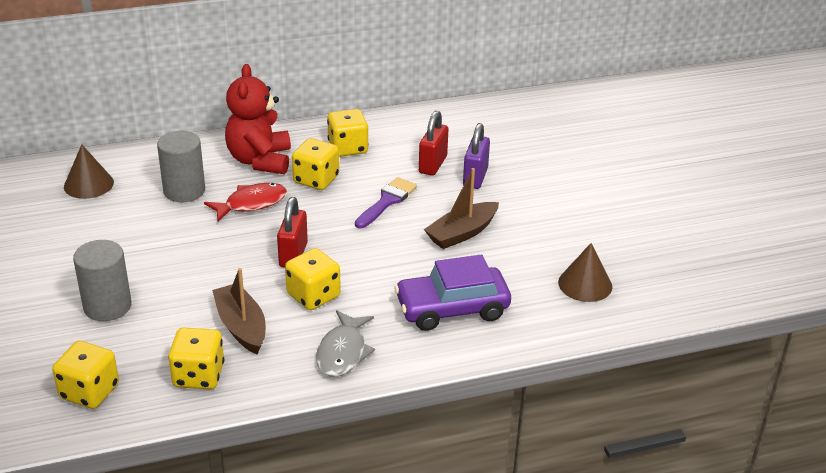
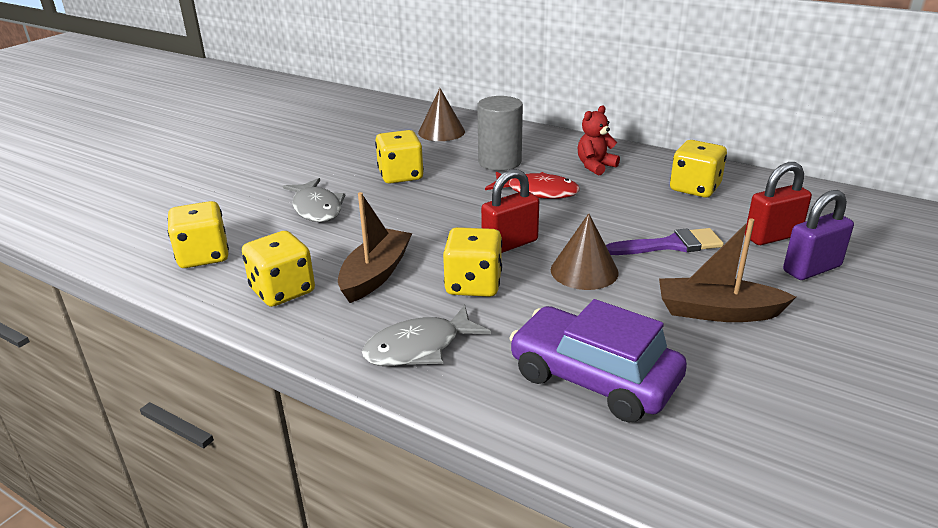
camera: 50 degrees right, 5 degrees down
(107, 306) = (316, 208): grey cylinder -> grey fish
(260, 160) = (595, 166): red teddy bear -> red teddy bear, size x0.54
(316, 180) = (624, 199): yellow dice -> yellow dice (400, 176)
(585, 284) = (824, 460): brown cone -> brown cone (584, 271)

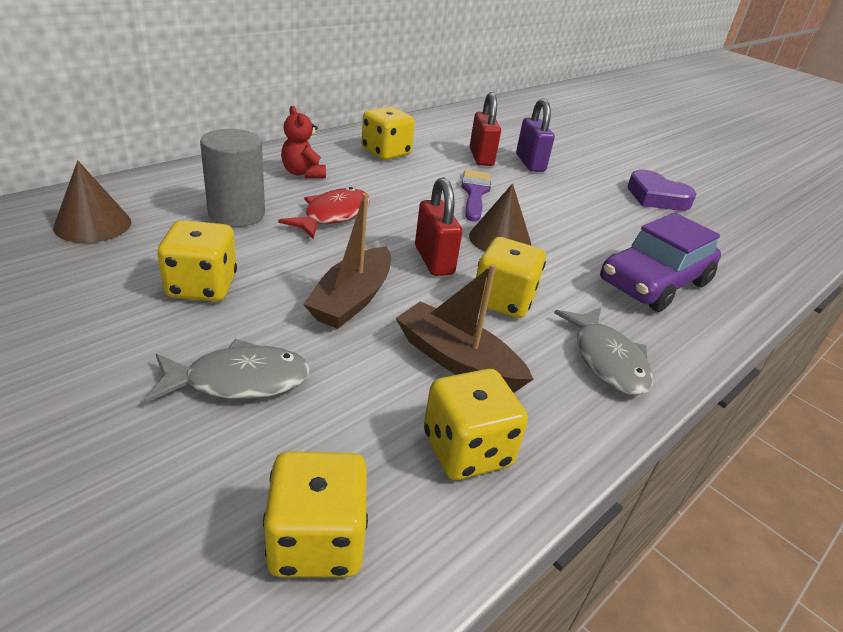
camera: 80 degrees left, 5 degrees up
(717, 312) = (575, 210): brown boat -> brown boat (352, 299)
(866, 382) = (656, 197): none -> purple heart

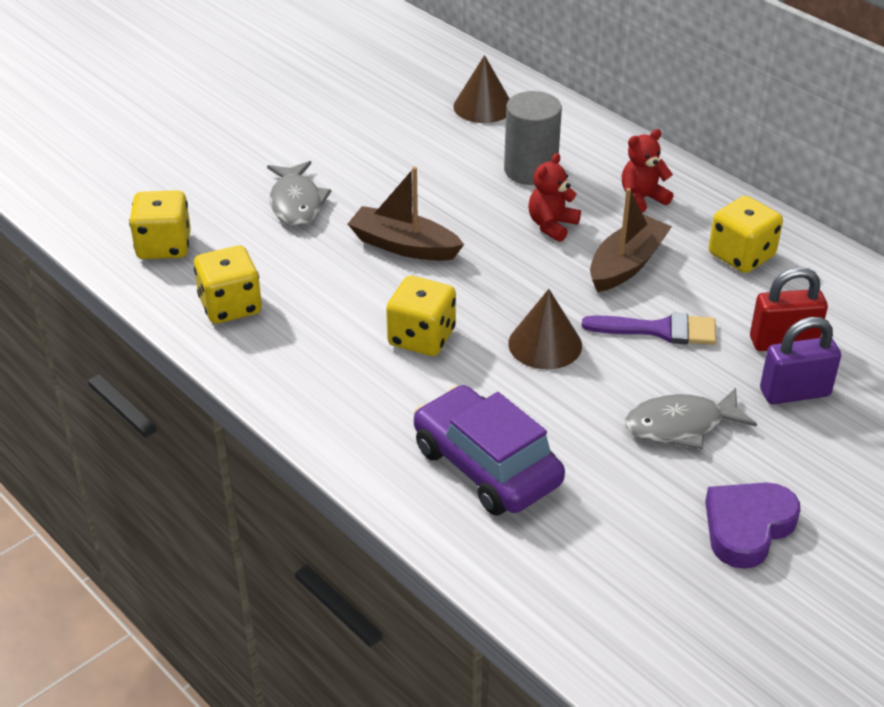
camera: 95 degrees right, 5 degrees up
(202, 286) = (406, 171): yellow dice -> none
(333, 215) = (552, 225): red fish -> red teddy bear
(434, 260) = (484, 294): red padlock -> none
(457, 360) = (328, 305): brown boat -> brown boat (626, 264)
(607, 360) = (338, 398): grey fish -> grey fish (681, 425)

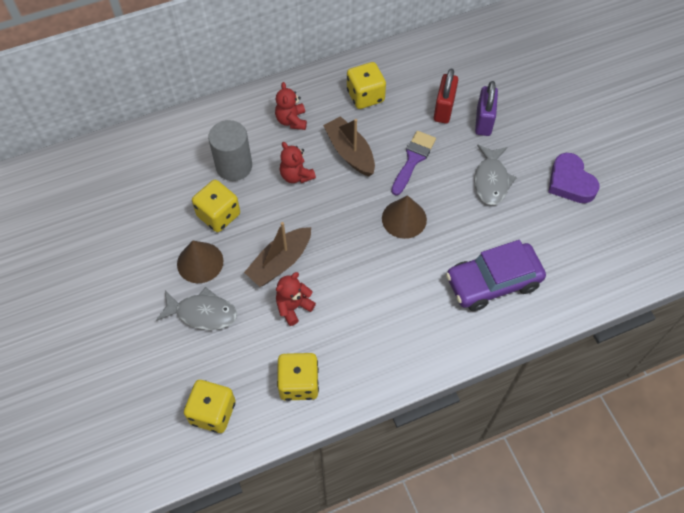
camera: 70 degrees left, 20 degrees up
(341, 274) = (293, 307): none -> red teddy bear
(421, 338) = (374, 280): yellow dice -> yellow dice (218, 215)
(483, 106) = (147, 167): brown cone -> brown cone (200, 262)

